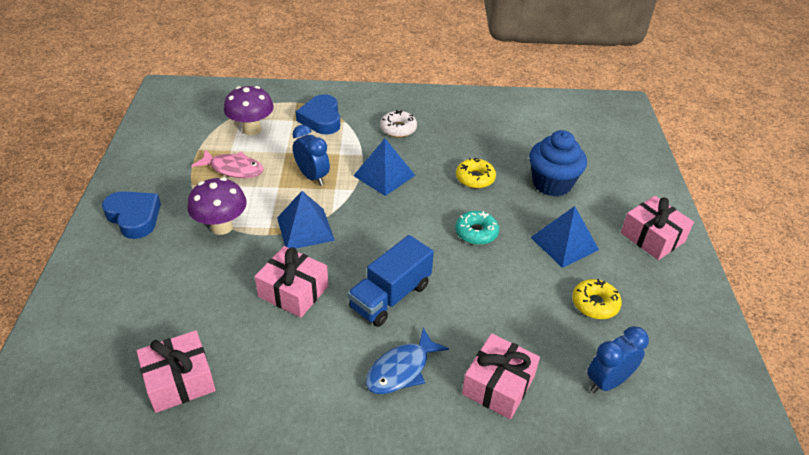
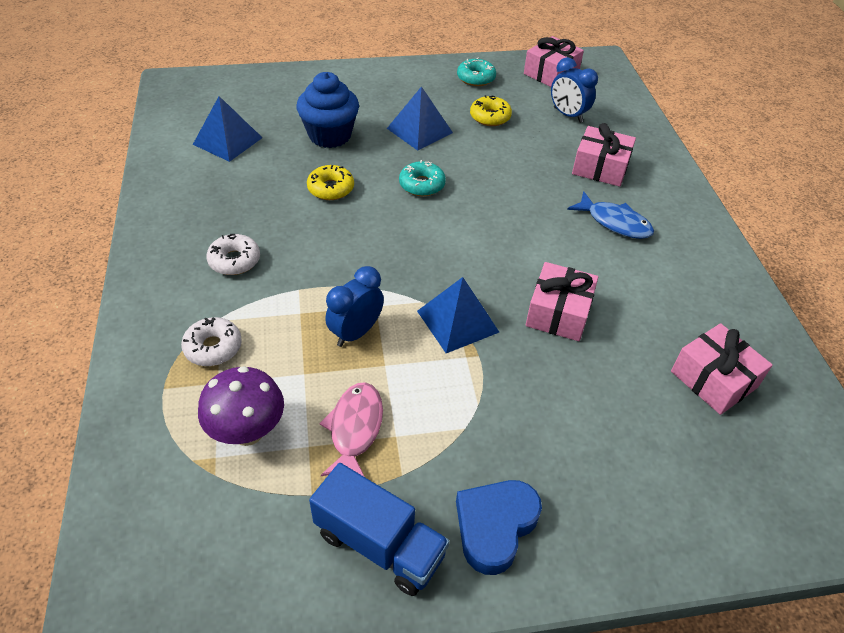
camera: 100 degrees left, 5 degrees up
(221, 227) = (481, 408): purple mushroom -> none
(321, 119) = (213, 347): blue heart -> white donut
(384, 175) = (339, 263): blue pyramid -> blue pyramid (227, 141)
(390, 296) = (533, 238): blue truck -> blue truck (379, 544)
(652, 237) = (395, 83): pink gift -> pink gift (551, 73)
(677, 307) = (476, 78): none -> turquoise donut

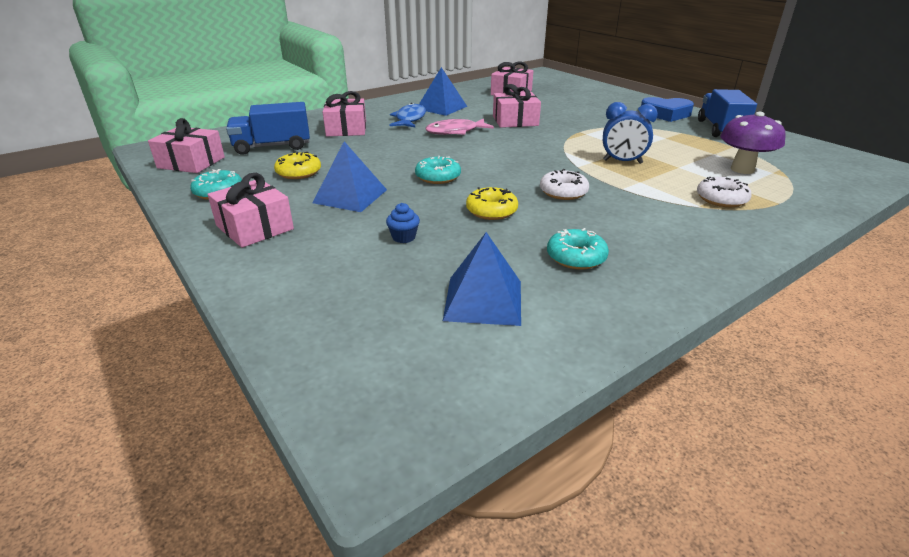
camera: 115 degrees left, 15 degrees down
(227, 197) = (576, 257): none -> turquoise donut
(234, 260) = (640, 222): white donut -> white donut (563, 192)
(330, 135) = (403, 237): blue cupcake -> blue cupcake, size x0.42
(355, 429) = (682, 146): pink fish -> pink fish (455, 132)
(400, 84) = (255, 227): none -> pink gift
(457, 321) = (563, 140): blue pyramid -> blue pyramid (441, 107)
(568, 115) = (272, 147): blue clock -> blue truck

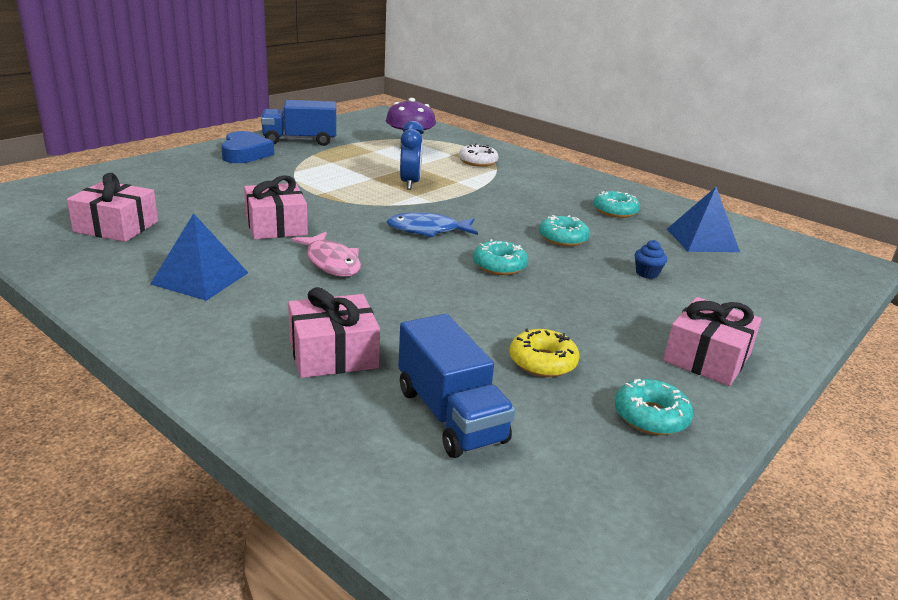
camera: 105 degrees left, 5 degrees down
(191, 162) = (570, 494): pink gift -> none
(350, 196) = (586, 311): blue pyramid -> none
(410, 119) = (270, 300): blue fish -> blue fish (427, 230)
(491, 211) = (563, 238): yellow donut -> turquoise donut
(563, 192) = (500, 210): white donut -> none

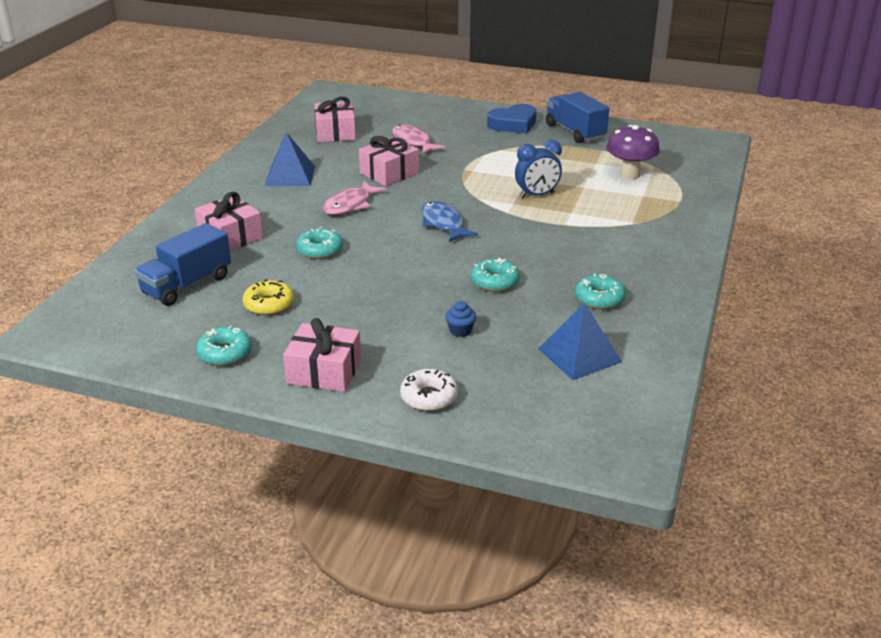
camera: 70 degrees right, 5 degrees up
(214, 198) = (413, 142): none -> pink fish
(477, 162) = (641, 211): white donut -> white donut (429, 397)
(499, 266) = (407, 264): turquoise donut -> turquoise donut (320, 250)

